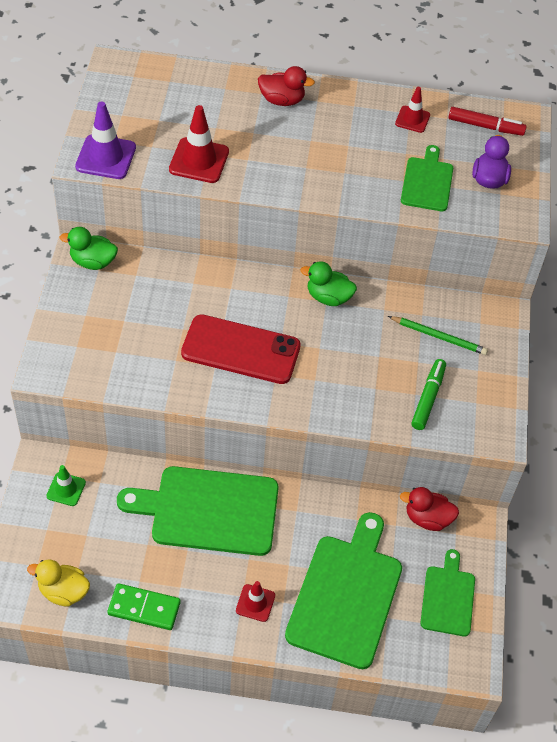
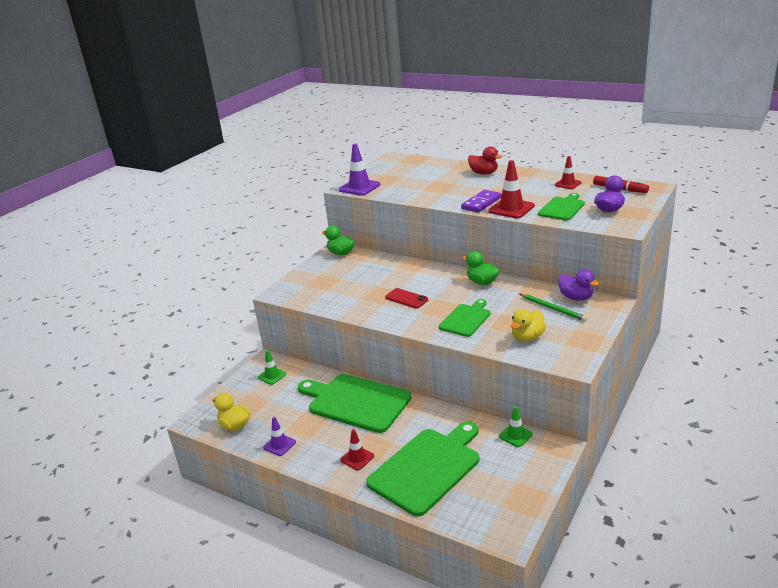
camera: 30 degrees right, 25 degrees down
(144, 608) = (279, 445): green domino -> purple traffic cone
(199, 160) = (414, 191): red traffic cone -> red traffic cone (511, 209)
(241, 350) = (406, 299): red phone -> red phone, size x0.53
(312, 181) = (481, 203): none -> purple domino
(427, 518) = (515, 435): red duck -> green traffic cone
(428, 398) = (527, 337): green marker -> yellow duck
(448, 597) = (509, 486): green cutting board -> green cutting board (466, 319)
(459, 310) = (576, 297): none -> purple duck

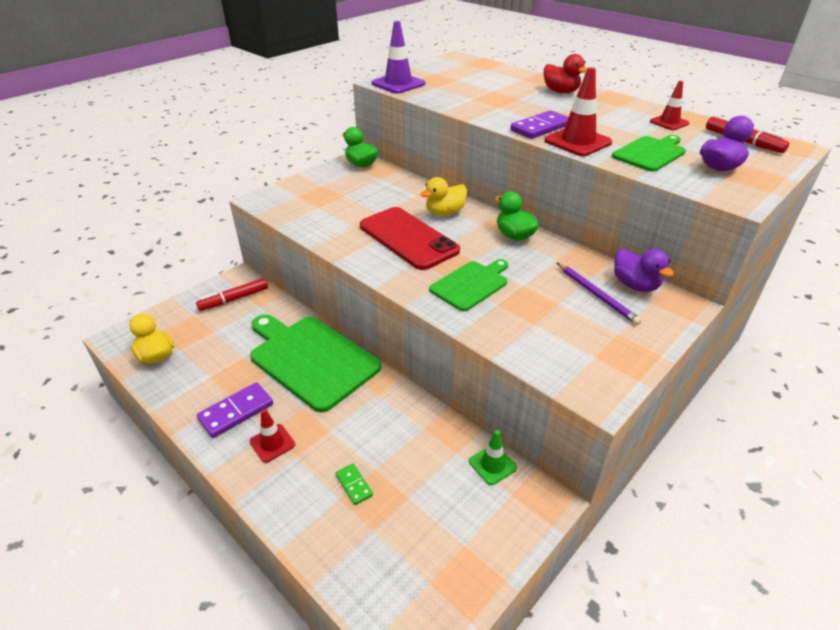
camera: 10 degrees right, 10 degrees up
(272, 376) = (234, 299): green traffic cone -> red marker
(279, 445) = (191, 397): purple traffic cone -> none
(319, 446) = (236, 412): none -> purple domino
(406, 299) = (408, 238): red phone -> red phone, size x1.90
(427, 468) = (354, 485): green cutting board -> green domino
(527, 337) = (544, 331): yellow duck -> yellow duck (445, 212)
(553, 308) = (596, 295): green pencil -> purple pencil

